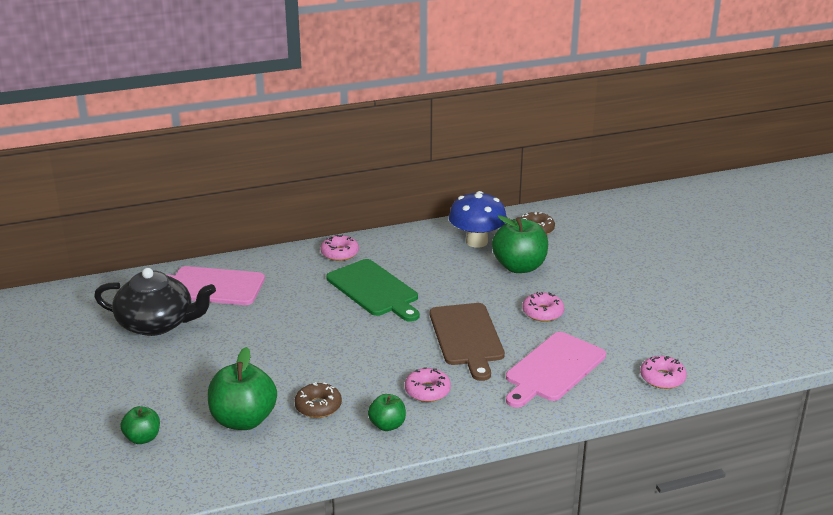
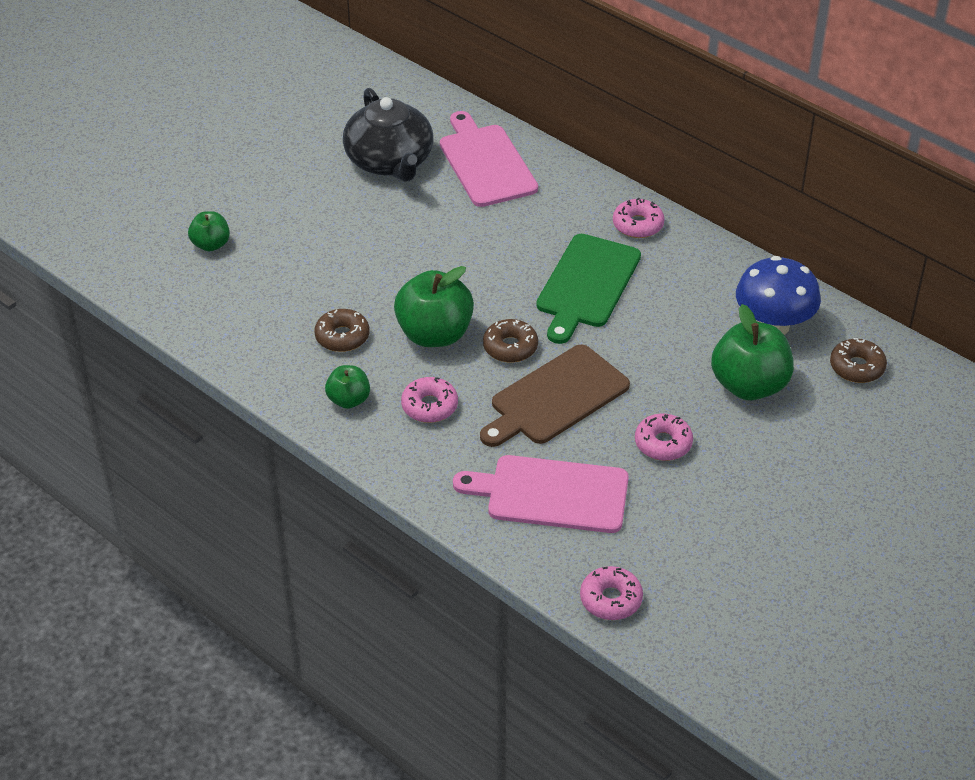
camera: 60 degrees right, 15 degrees up
(243, 420) = (283, 296): green apple -> green apple (434, 334)
(402, 338) = (510, 347): none -> brown donut

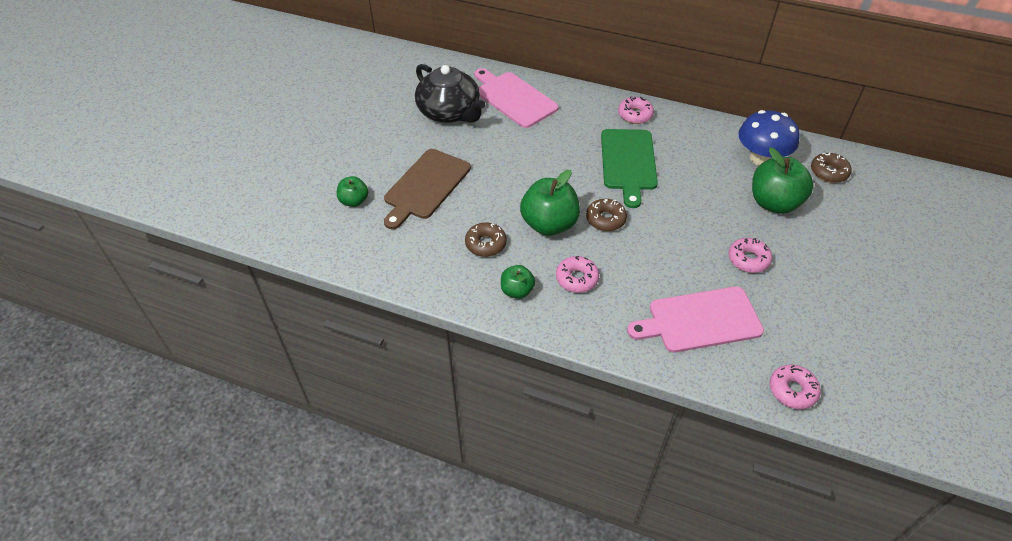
camera: 20 degrees left, 5 degrees up
(556, 398) = (658, 247): brown cutting board -> brown cutting board (426, 186)

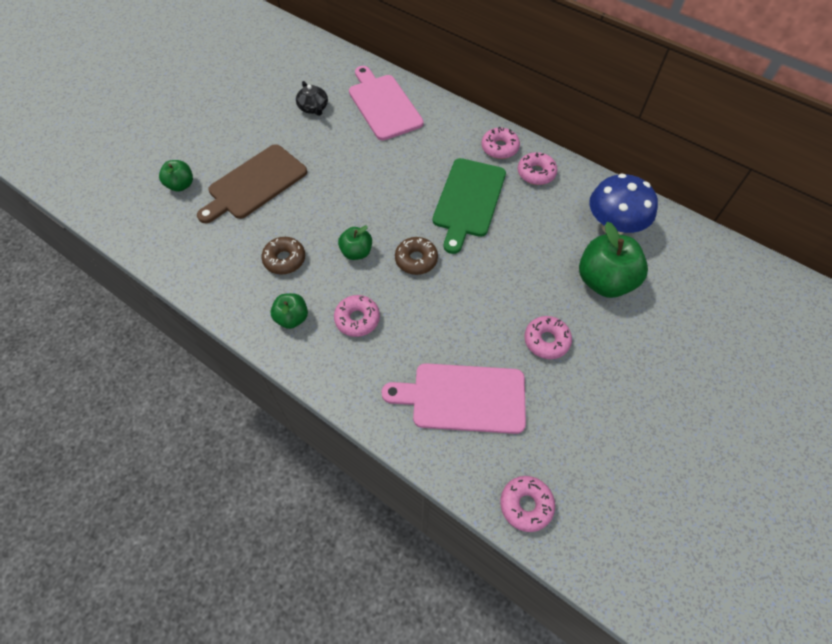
camera: 15 degrees right, 10 degrees up
(449, 112) = (313, 108): black teapot -> black teapot, size x0.48
(549, 224) = (356, 252): green apple -> green apple, size x0.55
(676, 129) = (536, 173): none -> pink donut
(829, 172) = (682, 258): brown donut -> none

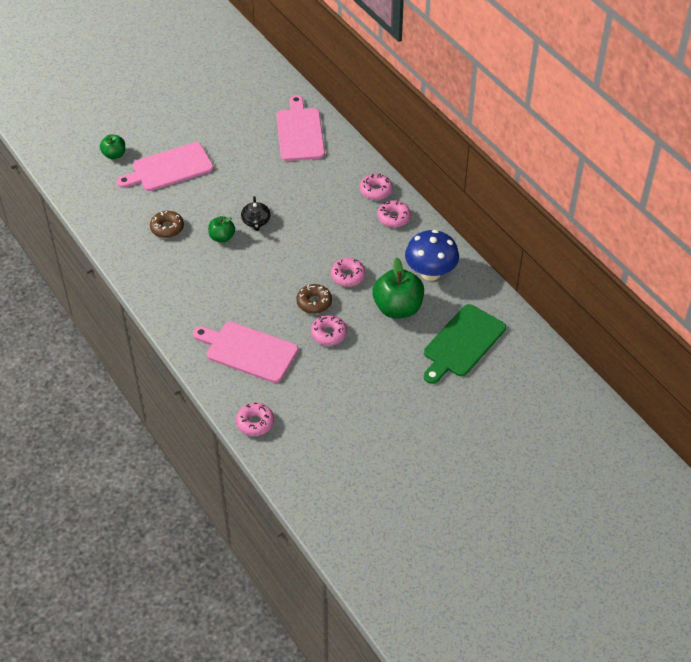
camera: 20 degrees right, 10 degrees down
(255, 184) = (169, 168): brown cutting board -> pink cutting board
(292, 318) = (154, 268): green apple -> none
(313, 108) = (242, 120): black teapot -> black teapot (256, 221)
(357, 319) = (200, 282): pink donut -> pink donut (348, 276)
(416, 259) = (263, 254): brown donut -> brown donut (314, 302)
(468, 200) = (327, 224): green cutting board -> green cutting board (462, 343)

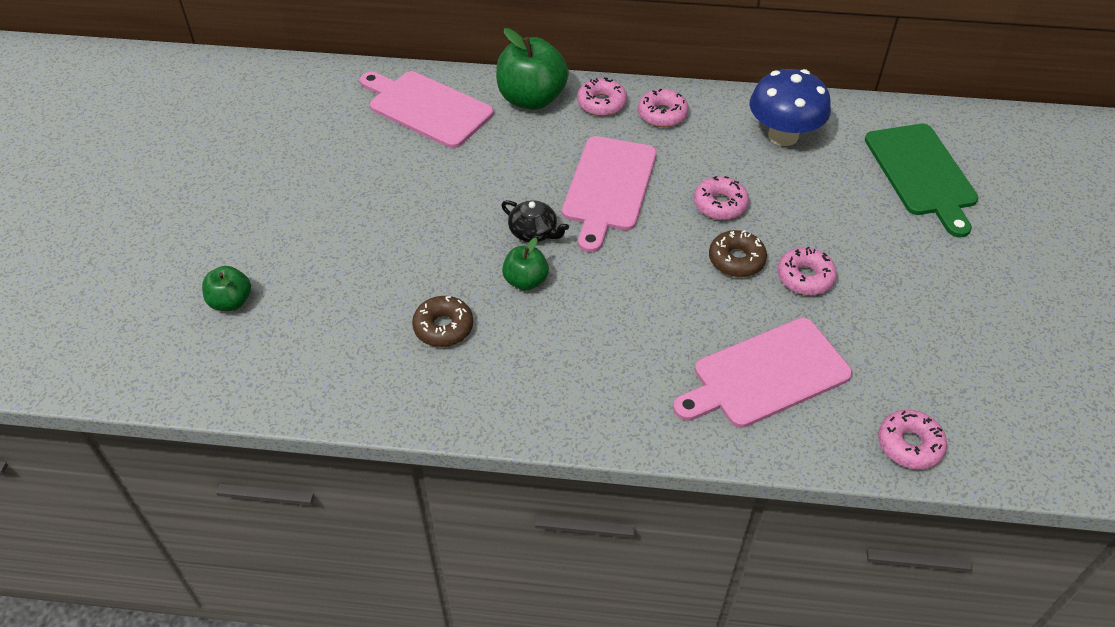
camera: 50 degrees left, 0 degrees up
(169, 168) = (333, 259): pink cutting board -> pink cutting board (609, 188)
(398, 308) = (816, 193): green apple -> green apple (531, 99)

